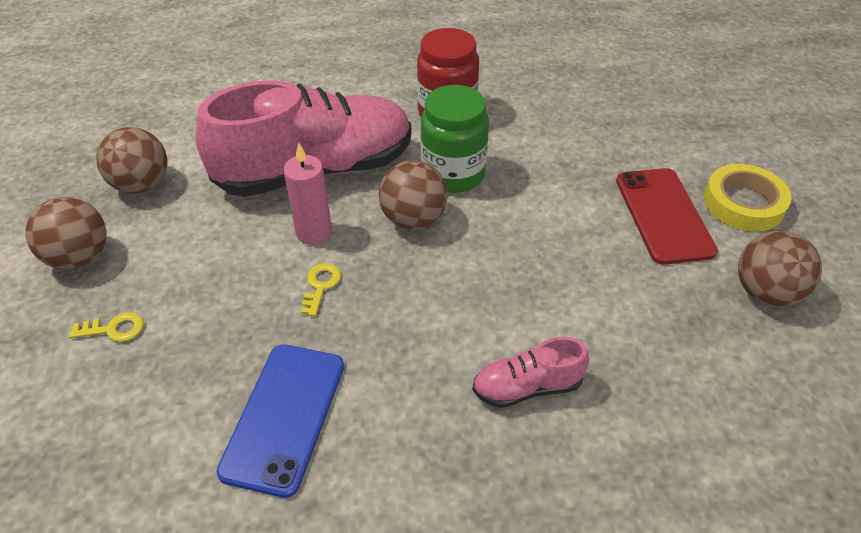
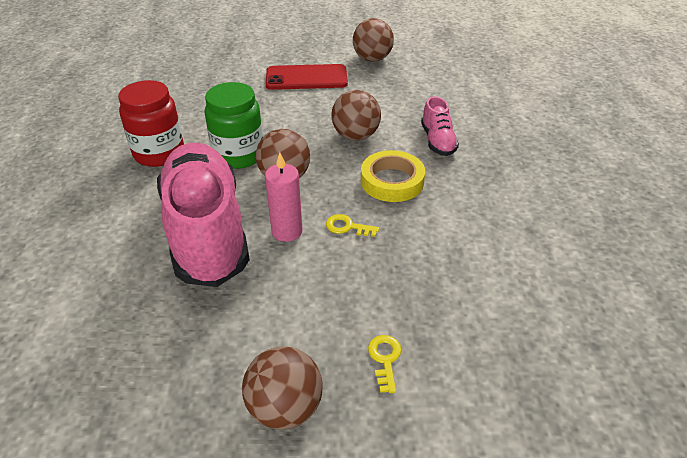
camera: 85 degrees left, 5 degrees down
(142, 185) = (180, 367): brown ball -> brown ball (355, 136)
(284, 417) = (467, 243): blue phone -> none
(743, 203) = (303, 52): yellow tape -> yellow tape (392, 181)

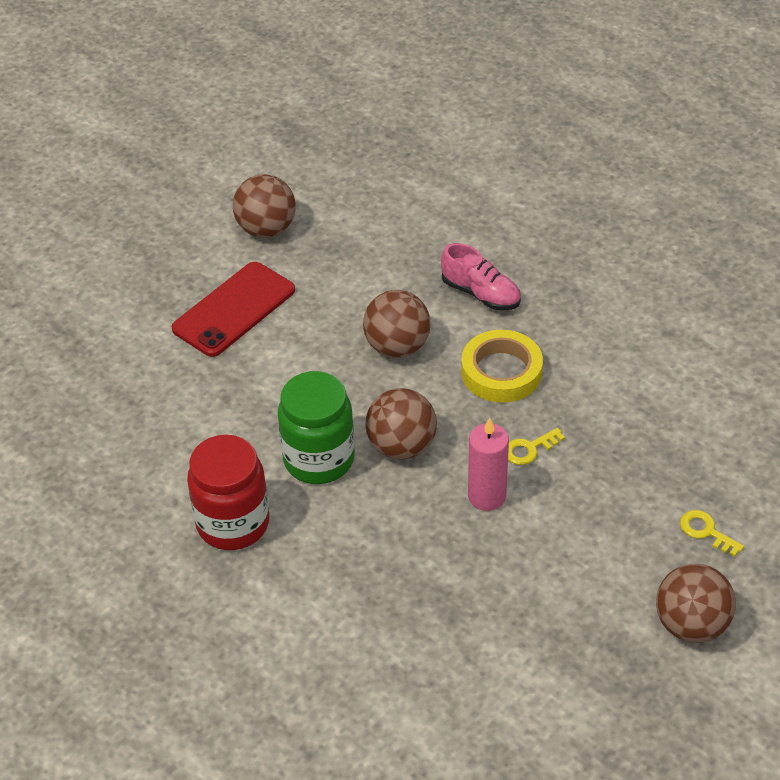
camera: 45 degrees left, 5 degrees up
(206, 231) = (418, 556): pink shoe -> none

